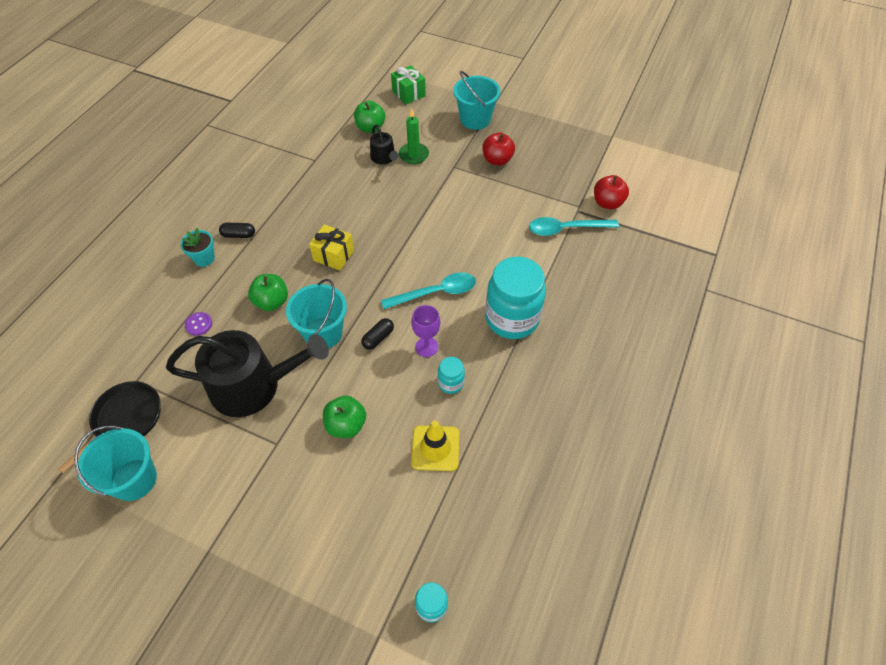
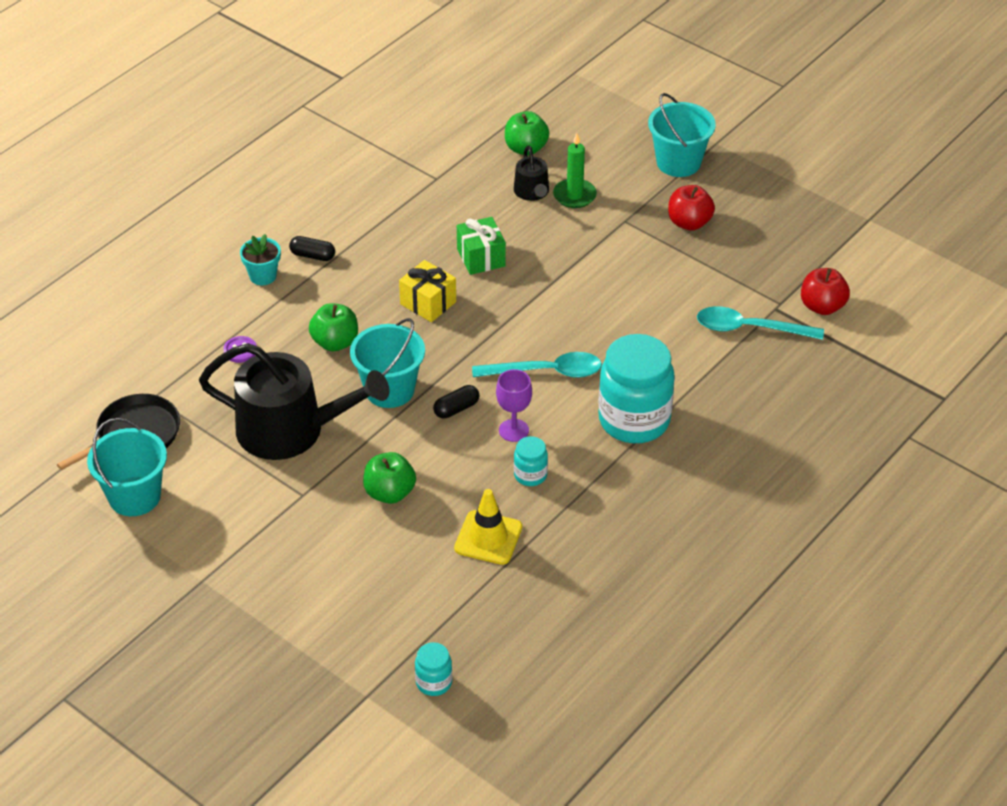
camera: 15 degrees right, 10 degrees down
(408, 93) = (595, 110): green gift -> green gift (481, 257)

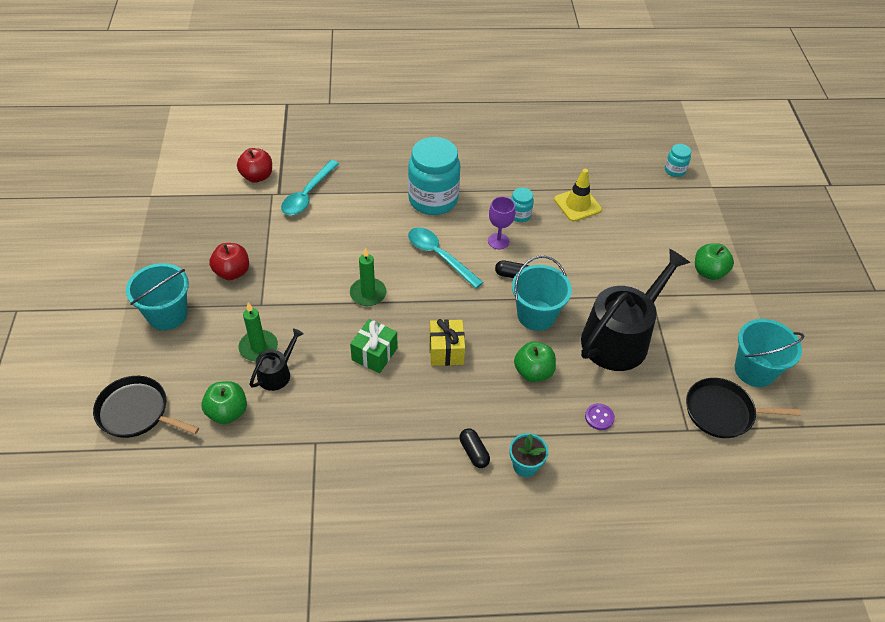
camera: 135 degrees left, 5 degrees up
(291, 430) = (620, 337): black watering can -> black watering can turned 75 degrees clockwise
(389, 493) = (602, 261): green apple -> green apple (708, 272)
(556, 293) = (368, 293): none -> green candle
(585, 105) = (136, 412): none -> black pan
(750, 328) = (307, 194): turquoise spoon -> turquoise spoon turned 60 degrees clockwise

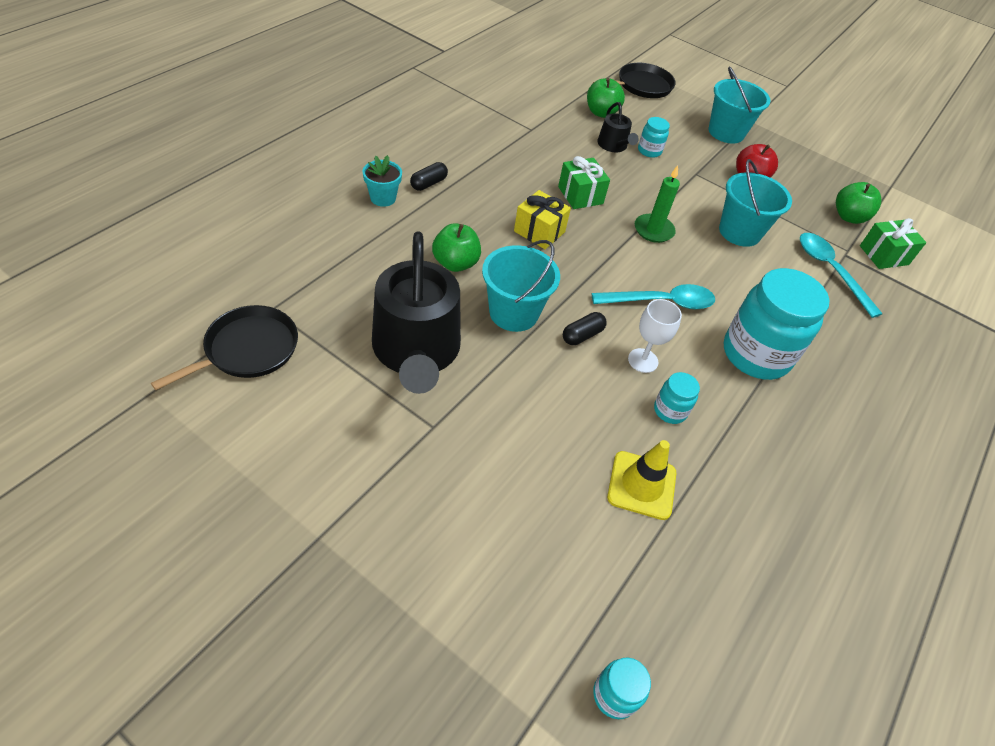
camera: 125 degrees right, 0 degrees up
(257, 176) = (883, 255): red apple -> green gift
(258, 347) = (649, 151): green candle -> turquoise jar
(474, 452) = (428, 183): black capsule -> black capsule turned 60 degrees counterclockwise
(498, 241) = (643, 360): purple goblet -> white goblet
(599, 417) = (362, 266): purple button -> none
(708, 272) = (398, 523): green apple -> green apple (849, 217)
(754, 370) = (242, 423): turquoise bucket -> turquoise bucket (739, 232)

